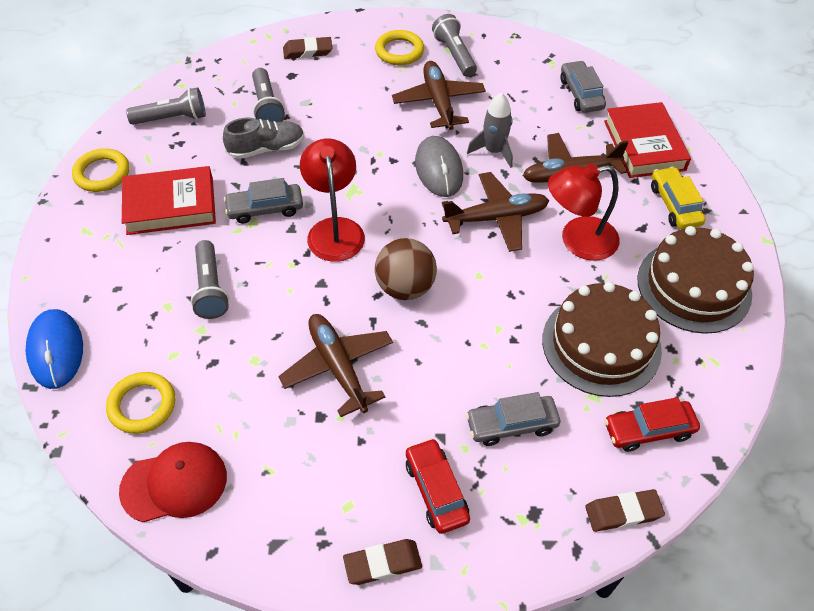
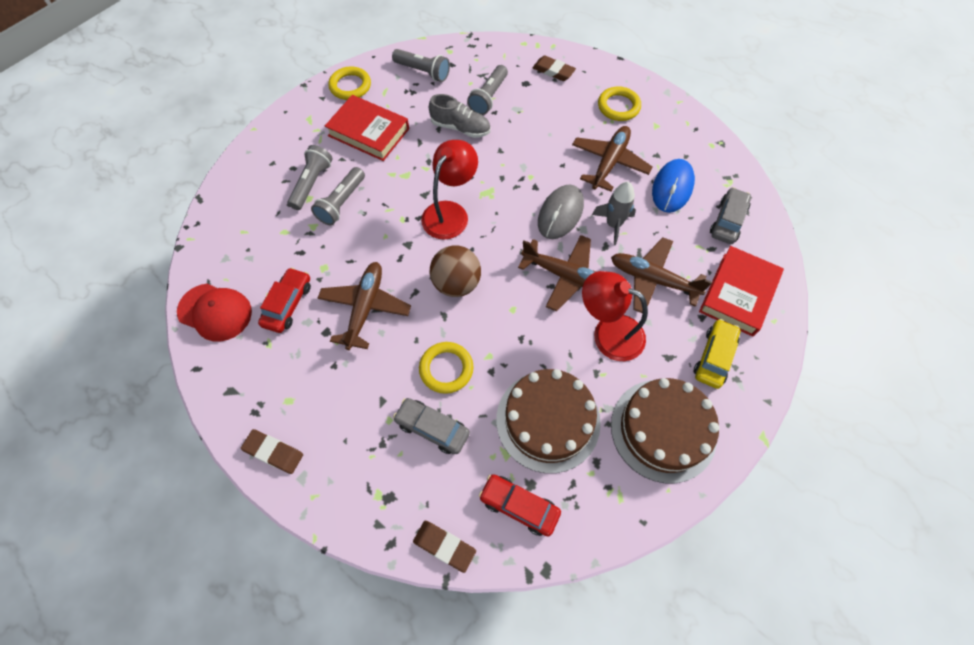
camera: 40 degrees right, 10 degrees up
(56, 350) = (229, 185): blue mouse -> blue mouse (672, 187)
(142, 405) = (241, 251): yellow ring -> yellow ring (446, 369)
(265, 209) = (421, 170): grey car -> none
(436, 490) = (346, 433): red car -> red car (288, 304)
(454, 55) = (657, 132): grey flashlight -> grey flashlight (312, 183)

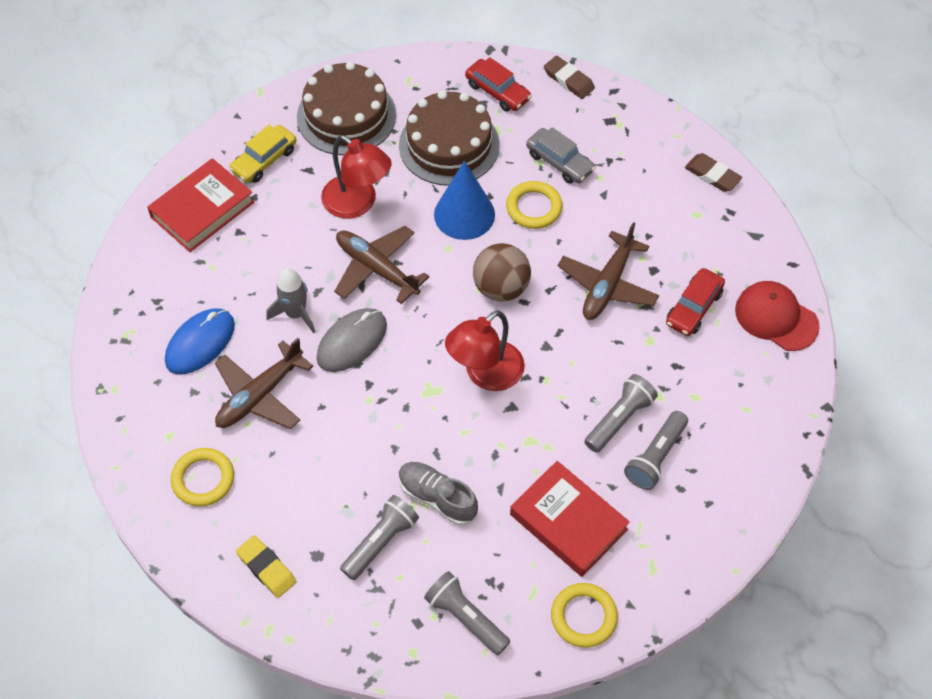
camera: 165 degrees left, 5 degrees down
(508, 346) = (464, 214): none -> blue cone
(553, 71) = (266, 568): brown eraser -> yellow eraser
(652, 279) = (284, 244): brown plane -> none
(728, 221) = (161, 287): grey car -> none

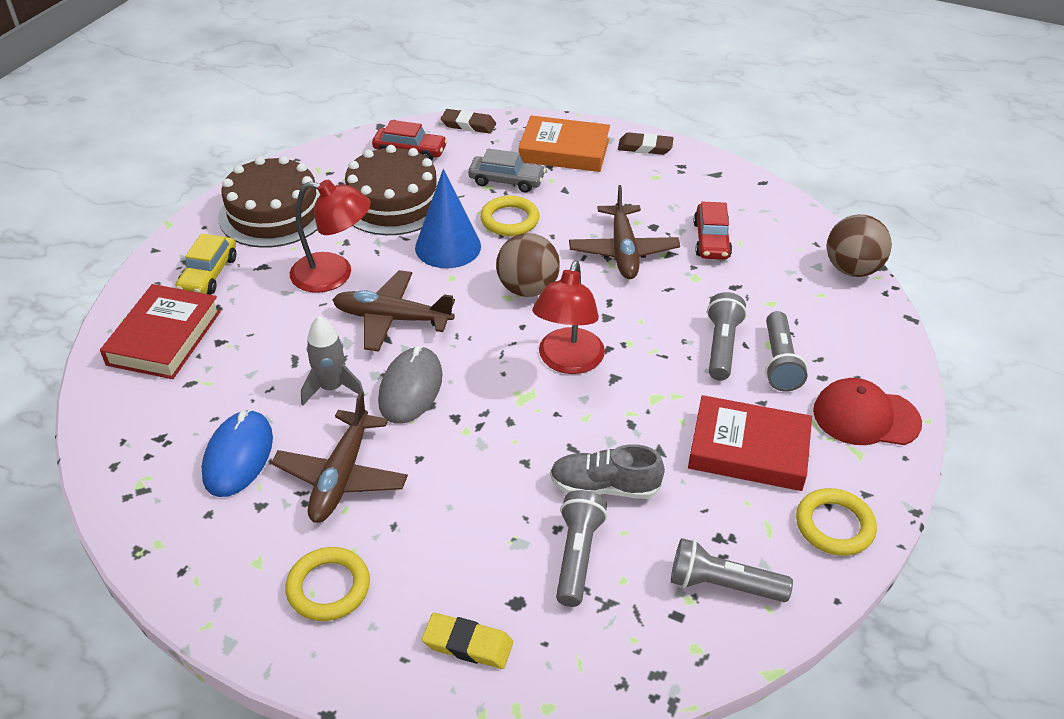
camera: 30 degrees left, 15 degrees down
(634, 148) = (564, 150): none -> orange book
(776, 317) = (784, 222): red cap -> red cap (865, 417)
(796, 396) = (851, 269): none -> brown ball

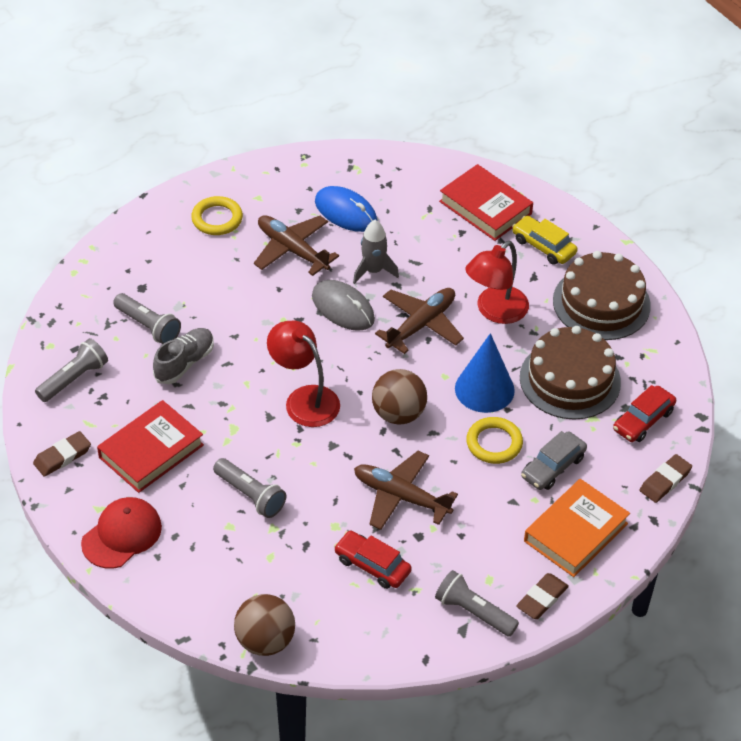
camera: 120 degrees right, 5 degrees up
(468, 644) = (135, 258): yellow eraser -> none
(779, 362) = (208, 520): grey flashlight -> grey flashlight (473, 612)
(834, 525) = (62, 456): yellow ring -> brown eraser

